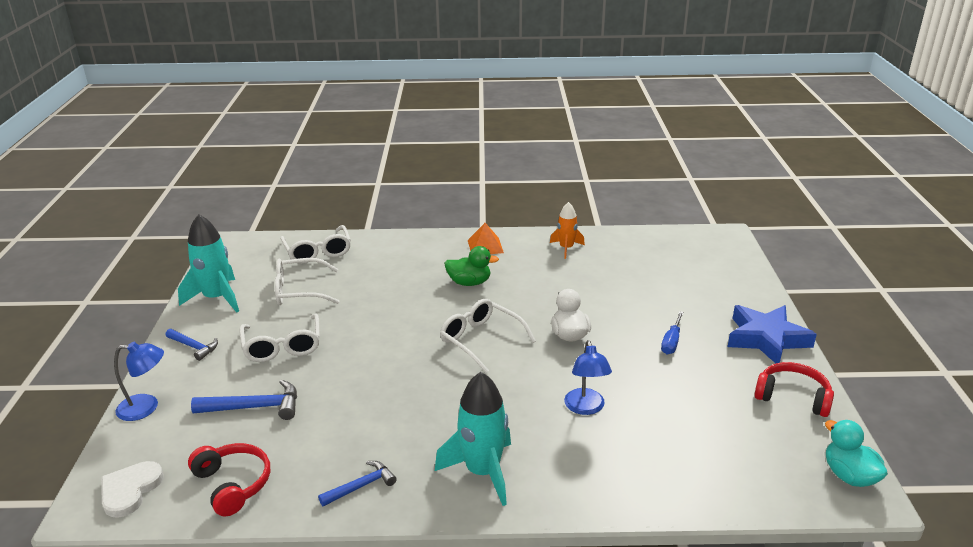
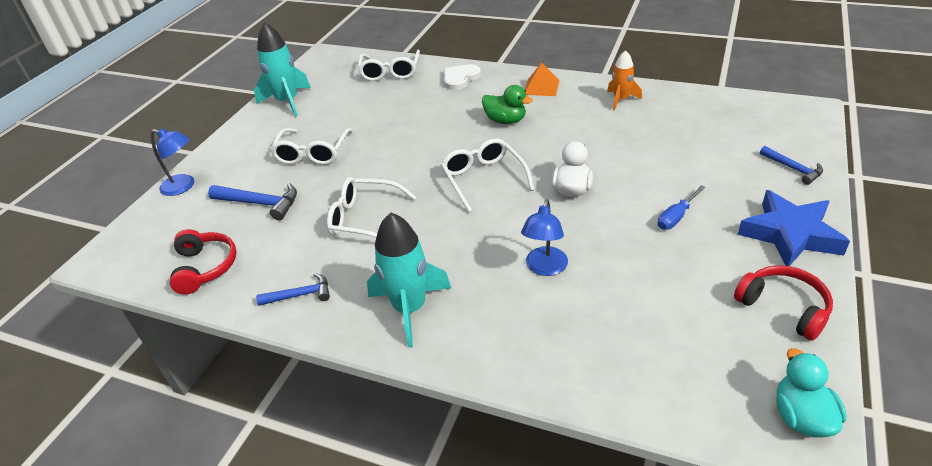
camera: 25 degrees right, 10 degrees up
(130, 490) = (133, 253): white heart -> white heart (460, 78)
(194, 347) = (246, 141): blue hammer -> blue hammer (793, 169)
(299, 291) = (355, 105): white glasses -> white glasses (365, 219)

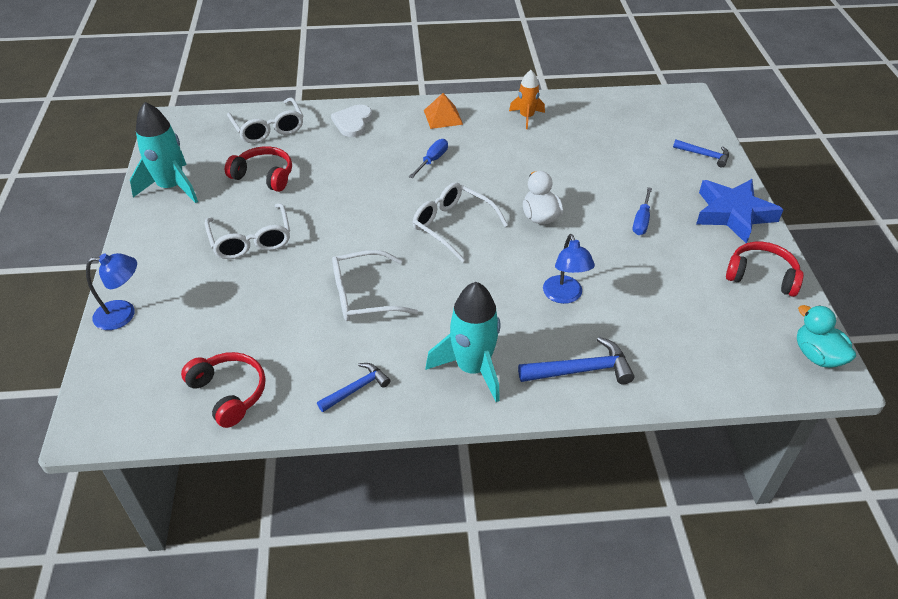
camera: 30 degrees left, 5 degrees up
(260, 203) = (235, 309): blue hammer -> blue hammer (581, 370)
(360, 107) = (264, 176): none -> red headphones
(505, 121) = (432, 160): green duck -> blue screwdriver

